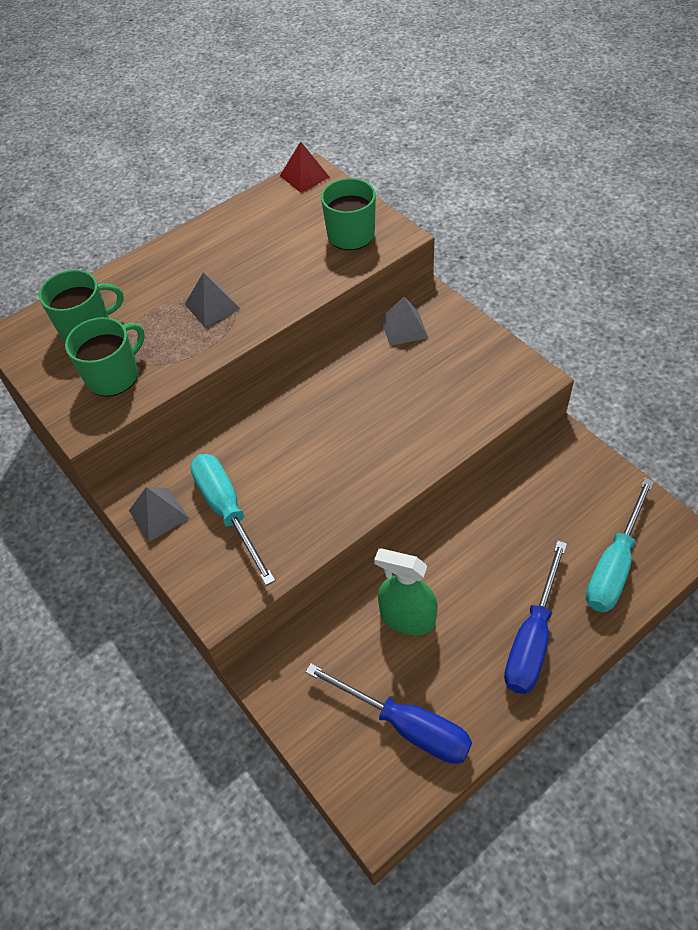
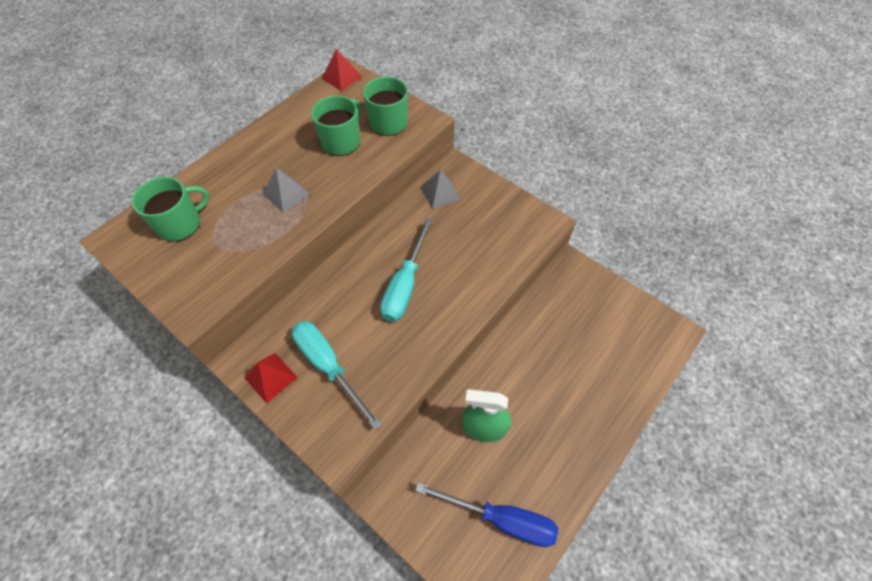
camera: 15 degrees left, 5 degrees up
(114, 375) = (212, 264): green mug -> green mug (341, 141)
(158, 514) = (270, 377): grey pyramid -> red pyramid
(532, 638) = (581, 429): blue screwdriver -> none
(614, 565) = (627, 360): turquoise screwdriver -> turquoise screwdriver (405, 285)

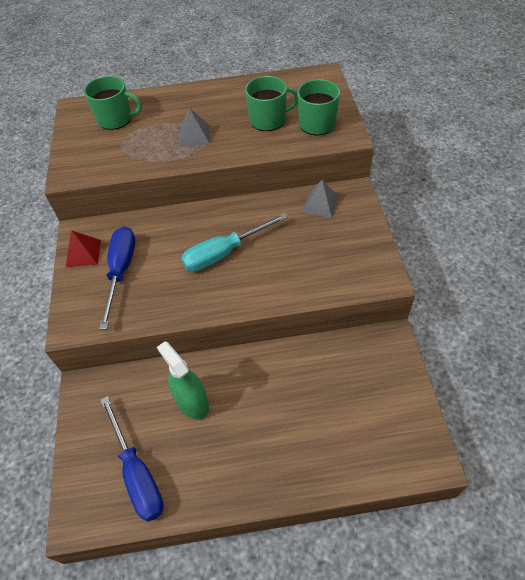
camera: 45 degrees right, 5 degrees down
(328, 366) = (121, 271): turquoise screwdriver -> blue screwdriver
(341, 77) = (317, 75): red pyramid -> none

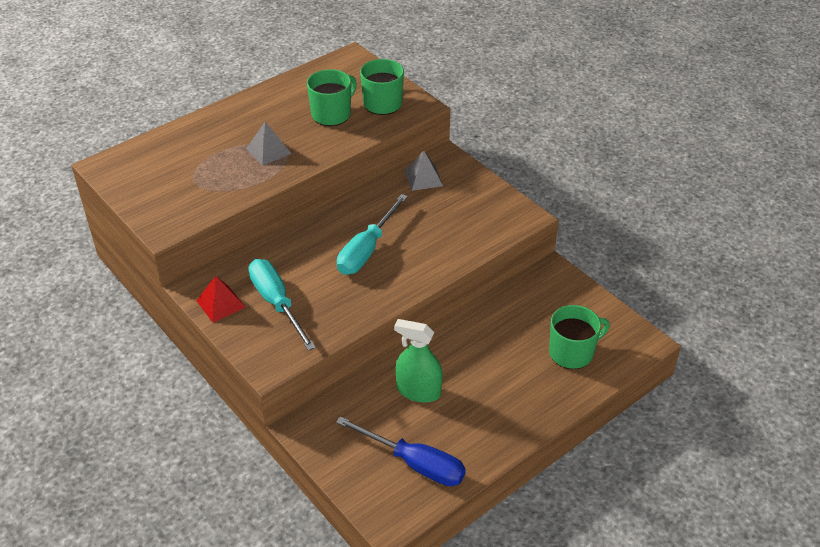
camera: 35 degrees left, 10 degrees down
(116, 119) = (165, 162): green mug -> green mug (572, 352)
(121, 271) = (277, 303): blue screwdriver -> turquoise screwdriver

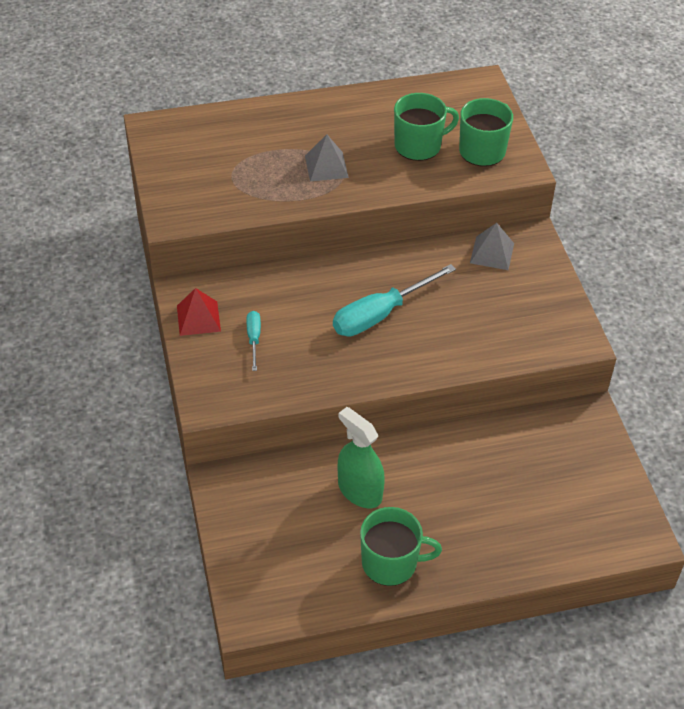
camera: 25 degrees right, 5 degrees up
(277, 303) = (254, 339): turquoise screwdriver -> turquoise screwdriver, size x0.51
(415, 463) = (310, 567): blue screwdriver -> none
(572, 352) = (553, 516): green mug -> green mug (391, 563)

